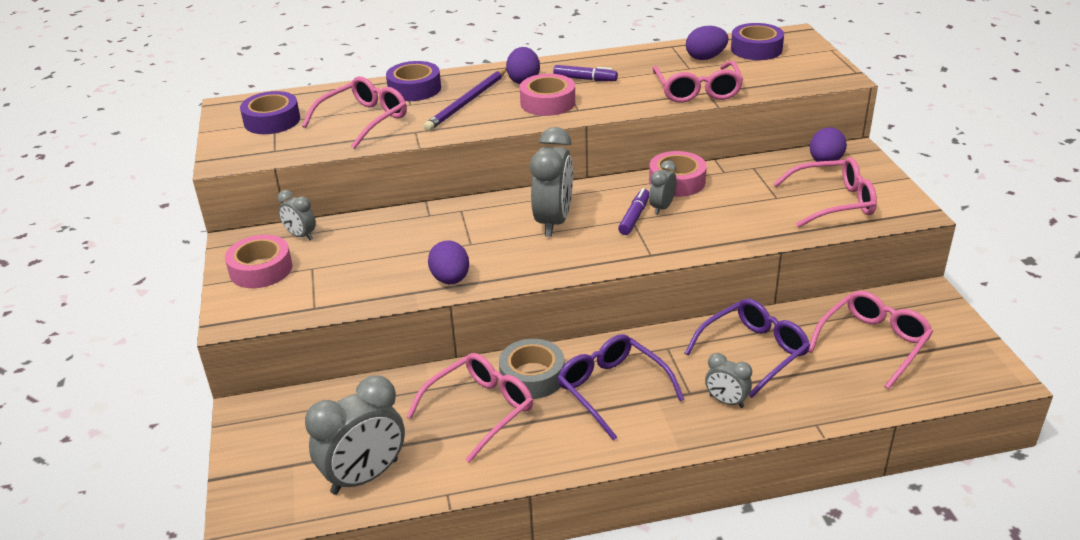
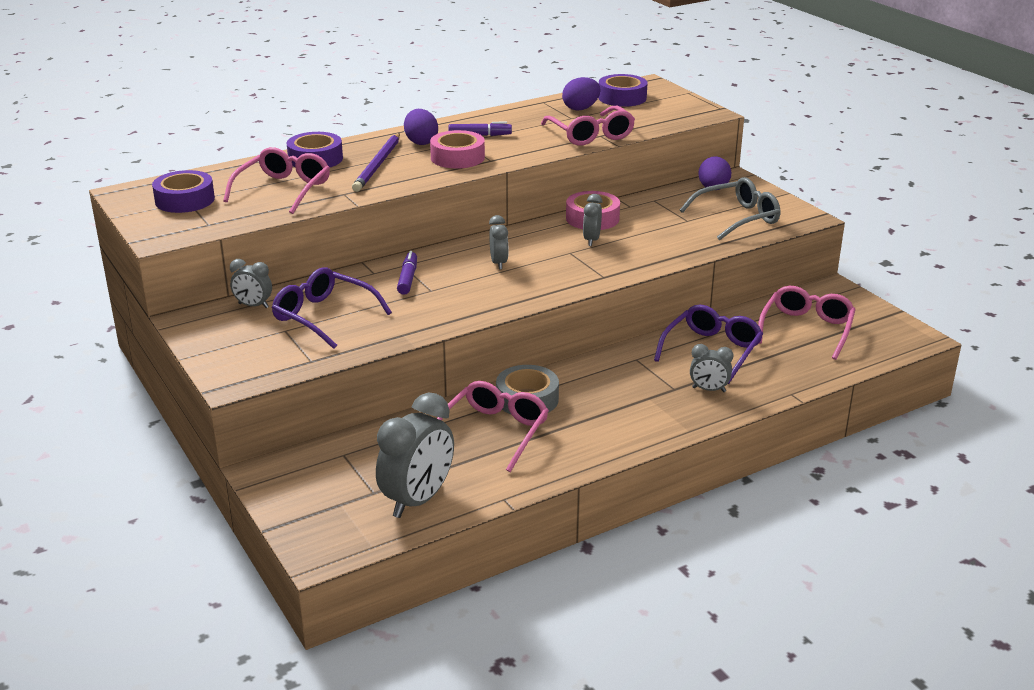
camera: 20 degrees left, 5 degrees down
(261, 269) = (232, 338): pink tape -> none
(450, 279) = (431, 320): purple egg -> none
(553, 222) = (498, 263): grey clock -> grey clock, size x0.52
(612, 390) = (606, 397): purple glasses -> purple glasses (324, 316)
(634, 217) = (571, 250): purple marker -> purple marker (407, 279)
(833, 202) = (737, 218): pink glasses -> grey glasses

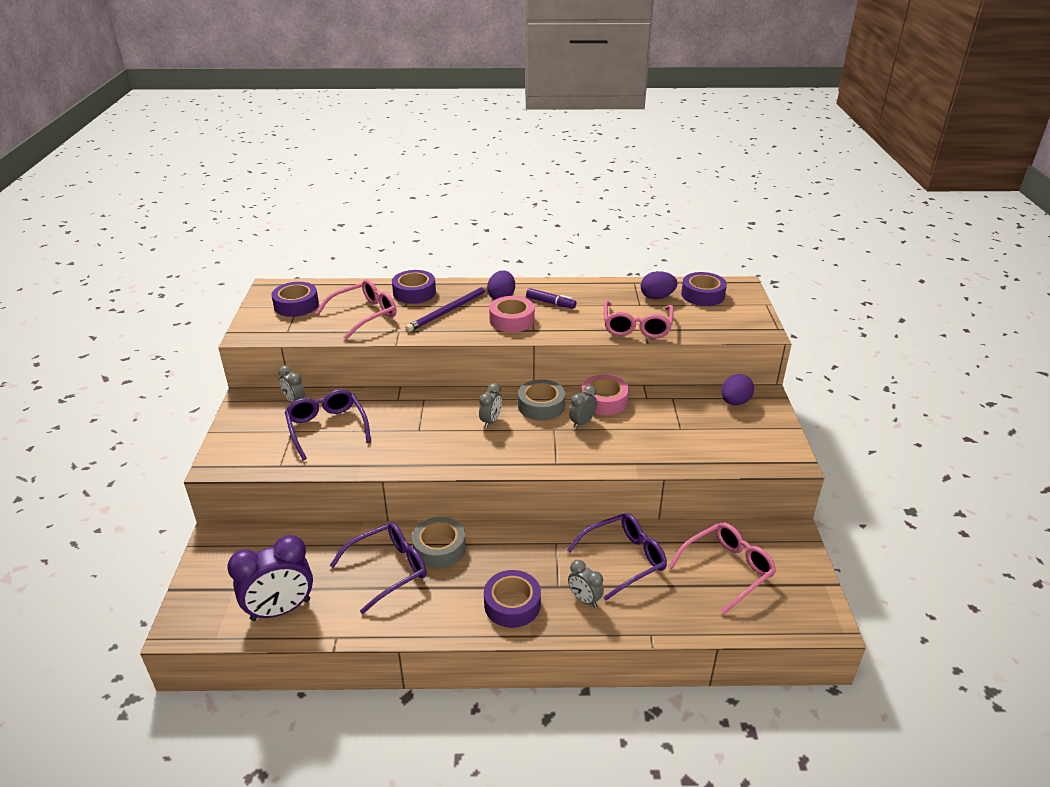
camera: 30 degrees right, 5 degrees up
(407, 279) = (414, 413): purple marker -> none
(418, 500) = (281, 610): grey clock -> purple clock
(494, 432) = (388, 570): pink glasses -> purple glasses
(535, 238) = (541, 406): none -> grey tape
(647, 415) = (512, 604): none -> purple tape
(737, 218) = (726, 440): grey glasses -> none

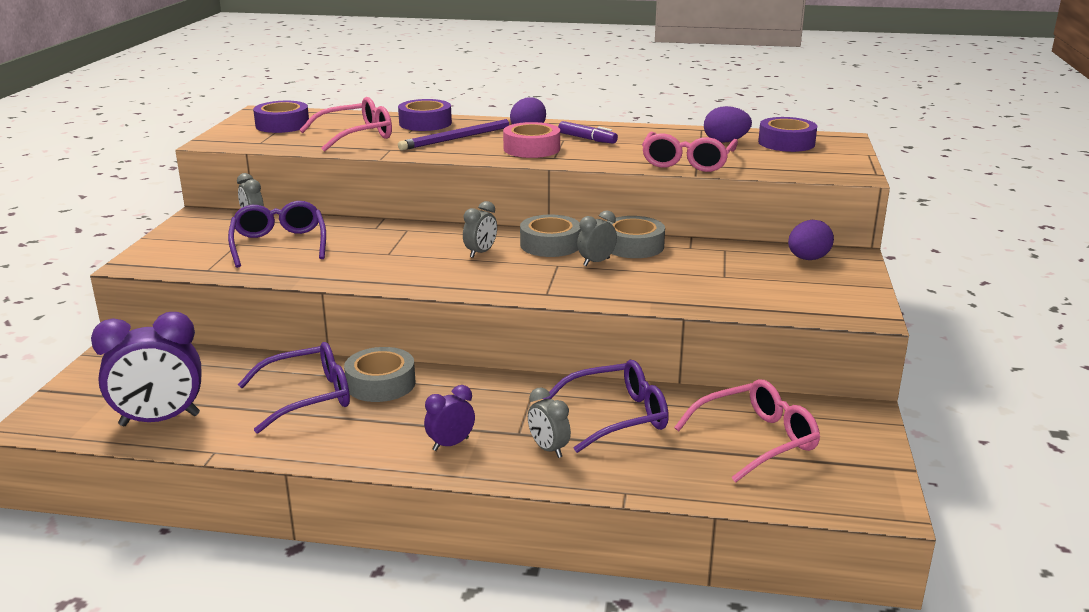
camera: 10 degrees right, 10 degrees down
(512, 604) = (450, 444): purple tape -> purple clock
(604, 401) = (633, 246): pink tape -> grey tape

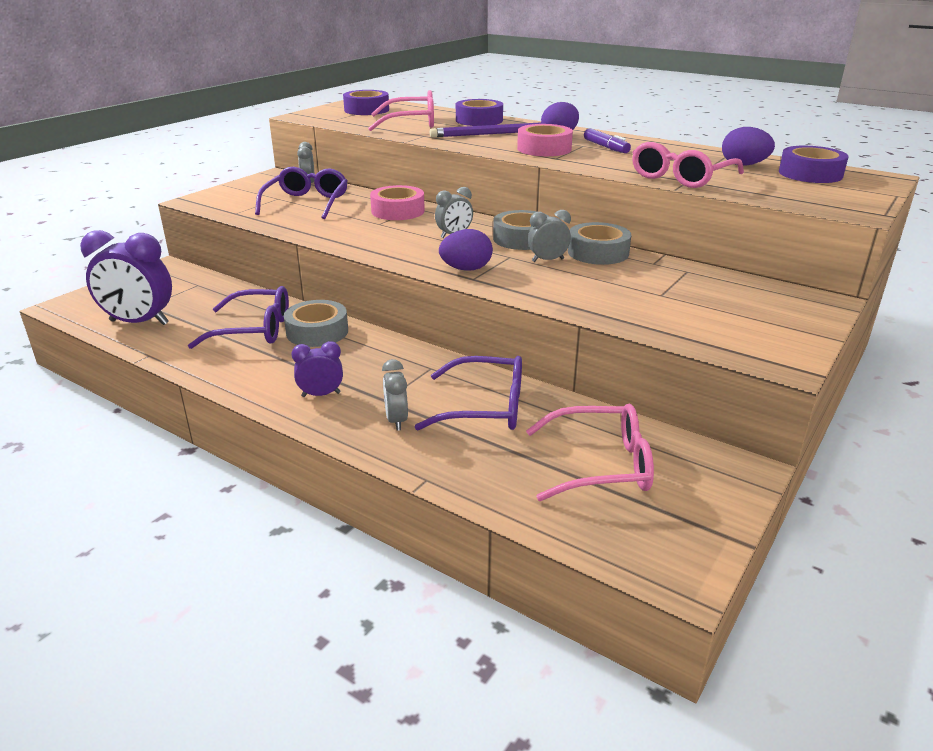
camera: 25 degrees right, 5 degrees up
(392, 236) = (398, 211): none -> pink tape
(808, 259) = (770, 295): purple egg -> purple egg (466, 269)

